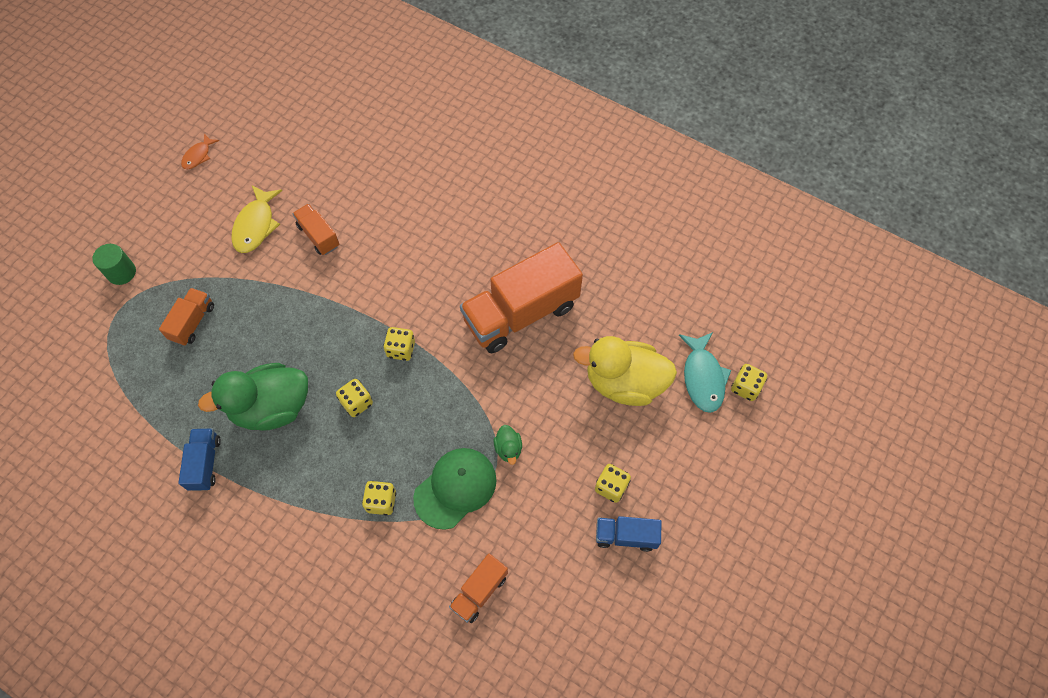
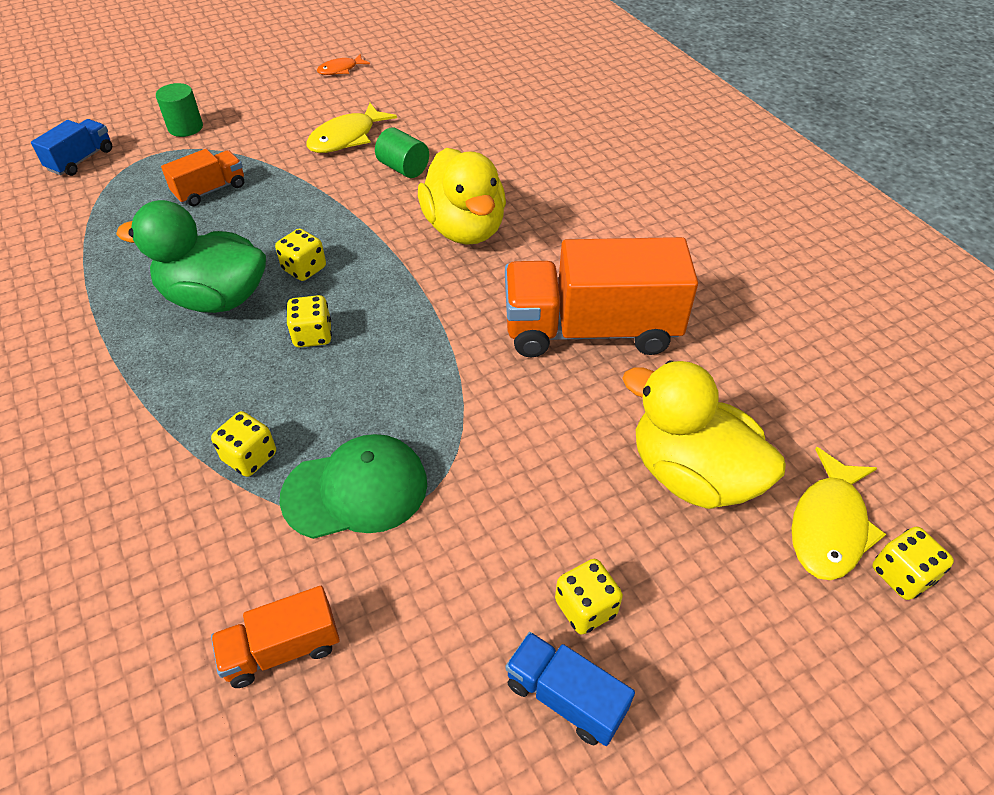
camera: 30 degrees right, 15 degrees down
(205, 463) = (97, 319): blue truck -> blue truck (81, 160)
(318, 236) = (403, 168): orange truck -> green cylinder
(396, 270) = (465, 229): none -> yellow duck
(401, 349) = (409, 305): yellow dice -> yellow dice (304, 269)
(508, 449) = (464, 477): green duck -> none
(703, 377) = (829, 525): turquoise fish -> yellow fish

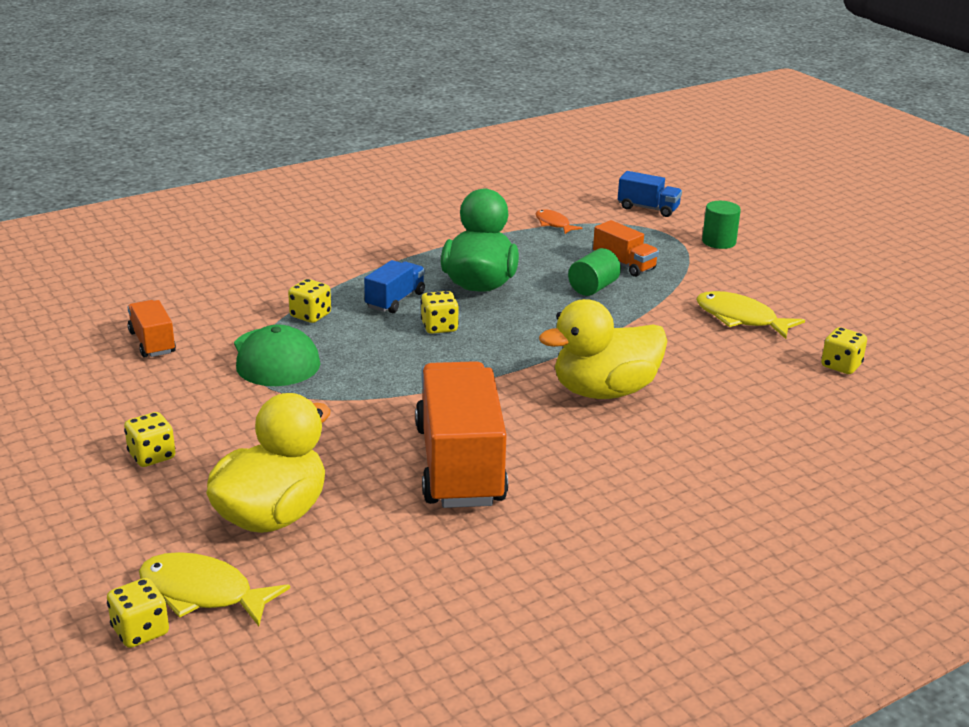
camera: 85 degrees right, 20 degrees down
(304, 269) = (524, 316): yellow dice -> yellow dice (841, 366)
(340, 70) = (877, 305): orange fish -> orange fish (553, 224)
(403, 168) = (698, 353): green cylinder -> green cylinder (593, 288)
(565, 697) = (85, 446): blue truck -> blue truck (395, 300)

